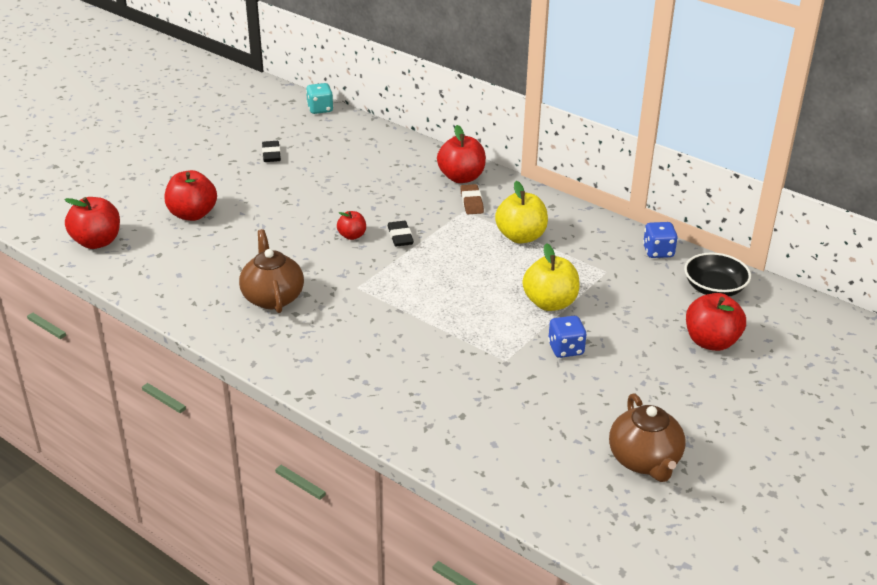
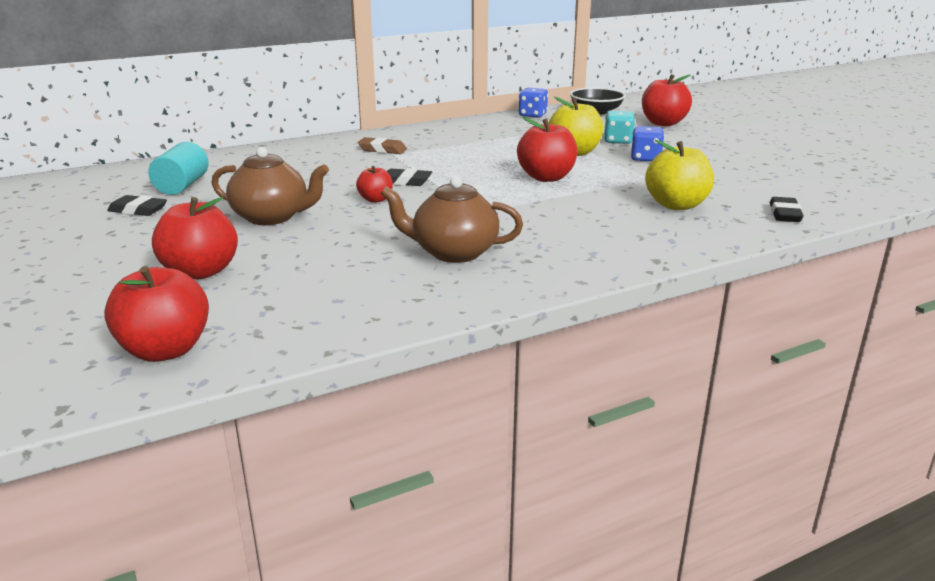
camera: 65 degrees left, 10 degrees down
(320, 109) = (86, 175): turquoise dice -> turquoise dice (618, 141)
(325, 151) = (182, 186): none -> turquoise cylinder
(461, 177) = (333, 146): red apple -> red apple (546, 177)
(461, 454) = (784, 214): none -> black eraser
(521, 237) = (462, 144): yellow apple -> yellow apple (676, 205)
(644, 460) = (806, 162): brown teapot -> brown teapot (272, 217)

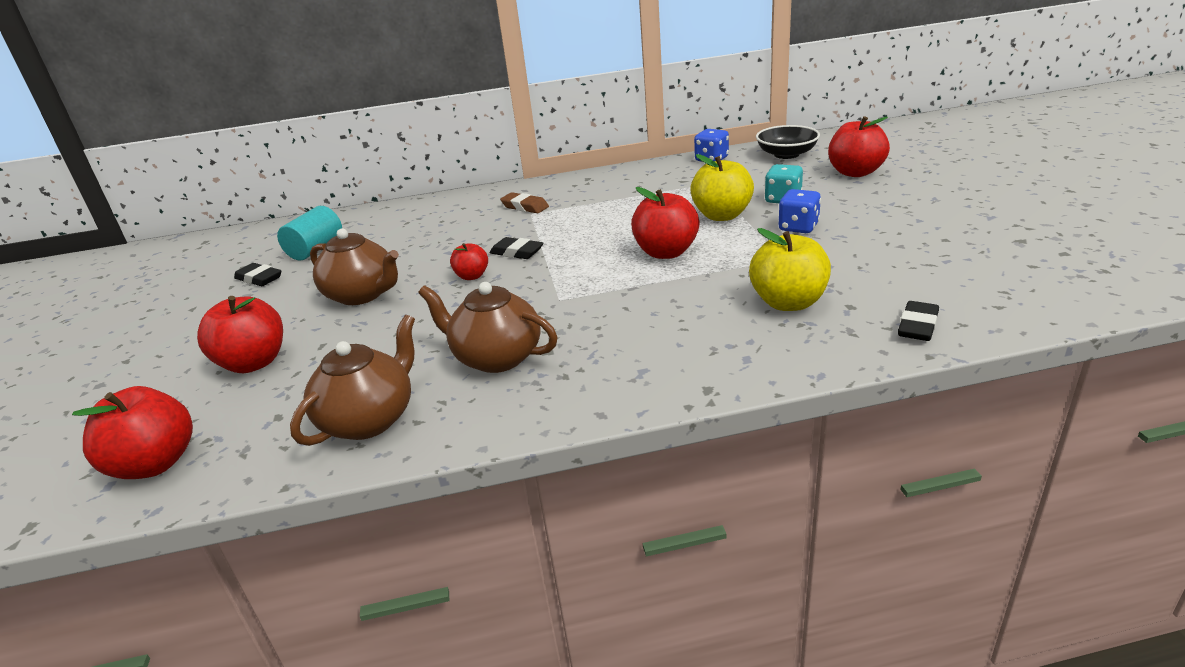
camera: 20 degrees right, 5 degrees up
(369, 301) = (369, 419): none -> brown teapot

